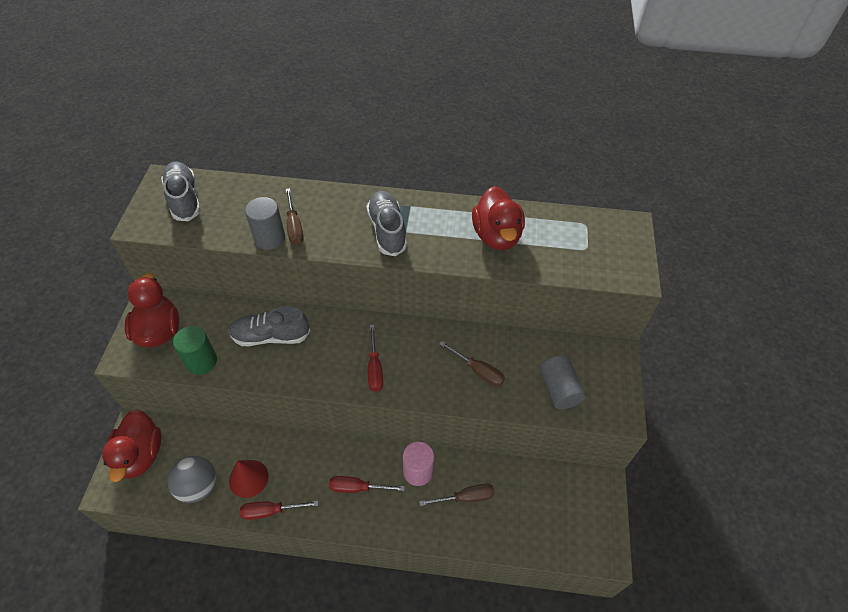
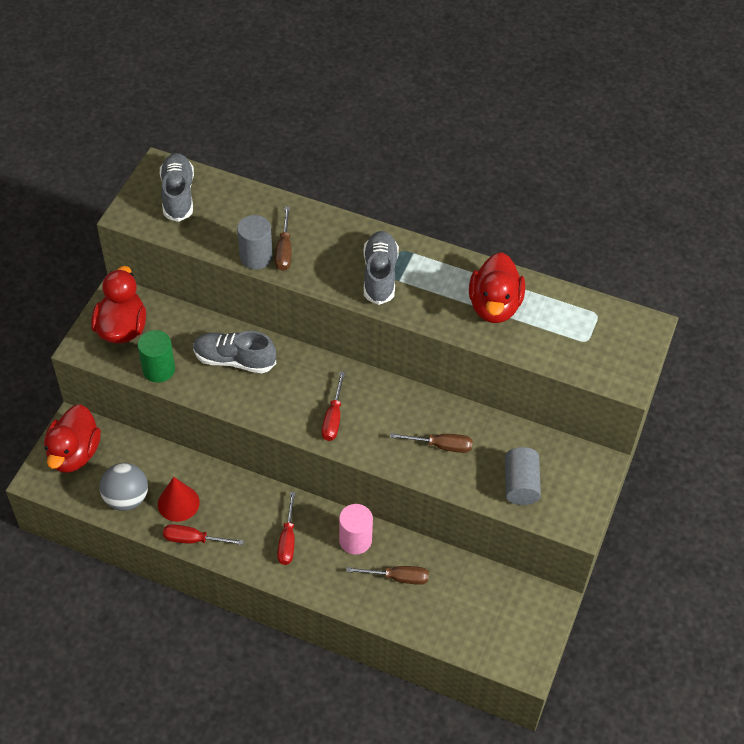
camera: 15 degrees right, 0 degrees up
(357, 488) = (287, 540): red screwdriver -> red screwdriver turned 105 degrees counterclockwise
(478, 371) = (441, 446): brown screwdriver -> brown screwdriver turned 45 degrees counterclockwise

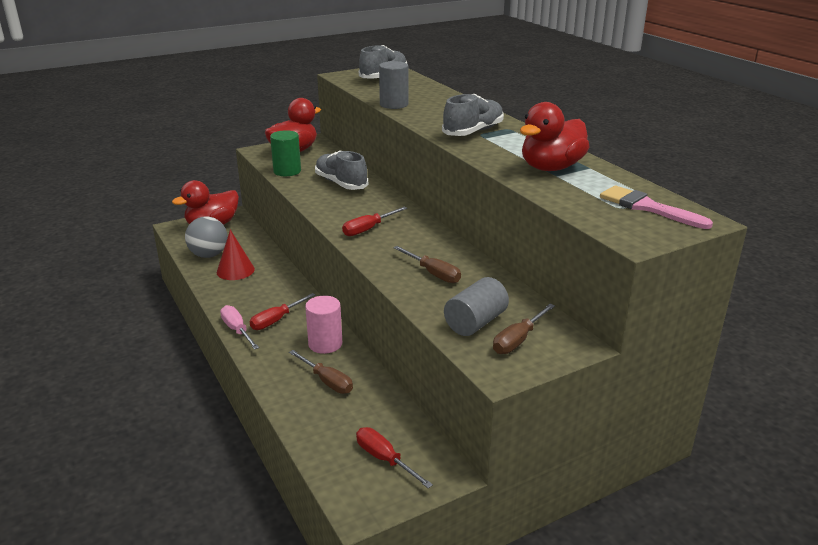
camera: 40 degrees right, 25 degrees down
(193, 540) = (216, 291): red screwdriver -> red screwdriver (384, 459)
(269, 573) = (237, 330): none -> pink screwdriver
(284, 250) = (418, 107): brown screwdriver -> brown screwdriver (518, 340)
(604, 329) = (647, 207): none -> pink brush

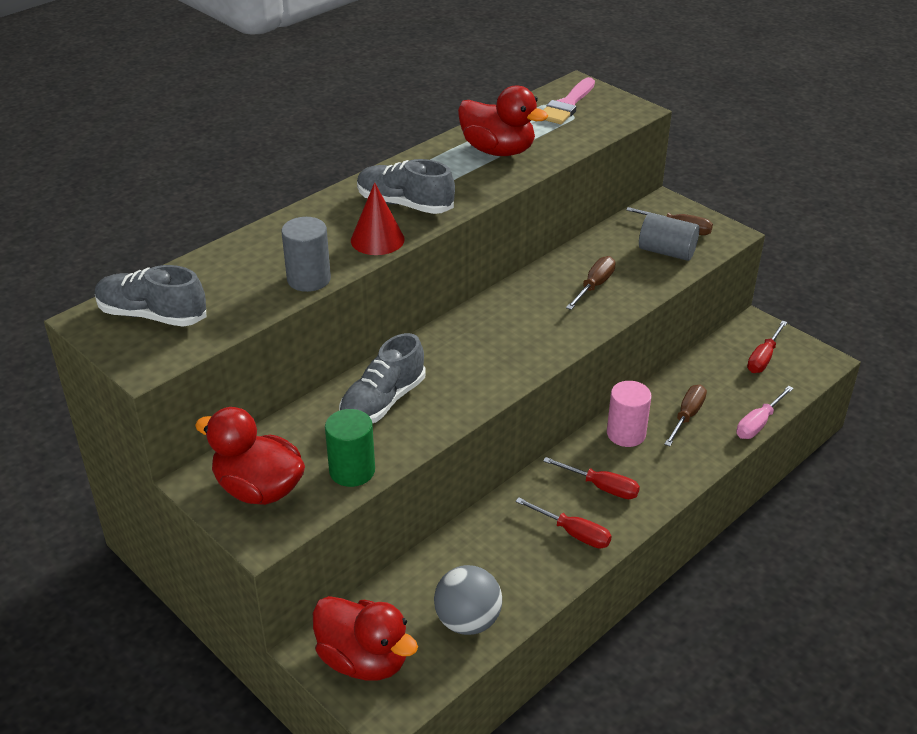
camera: 105 degrees left, 10 degrees up
(235, 270) = (501, 570): red cone -> red cone (377, 239)
(237, 330) = (640, 515): pink screwdriver -> pink screwdriver (758, 423)
(368, 229) = (515, 347): red screwdriver -> red screwdriver (573, 533)

